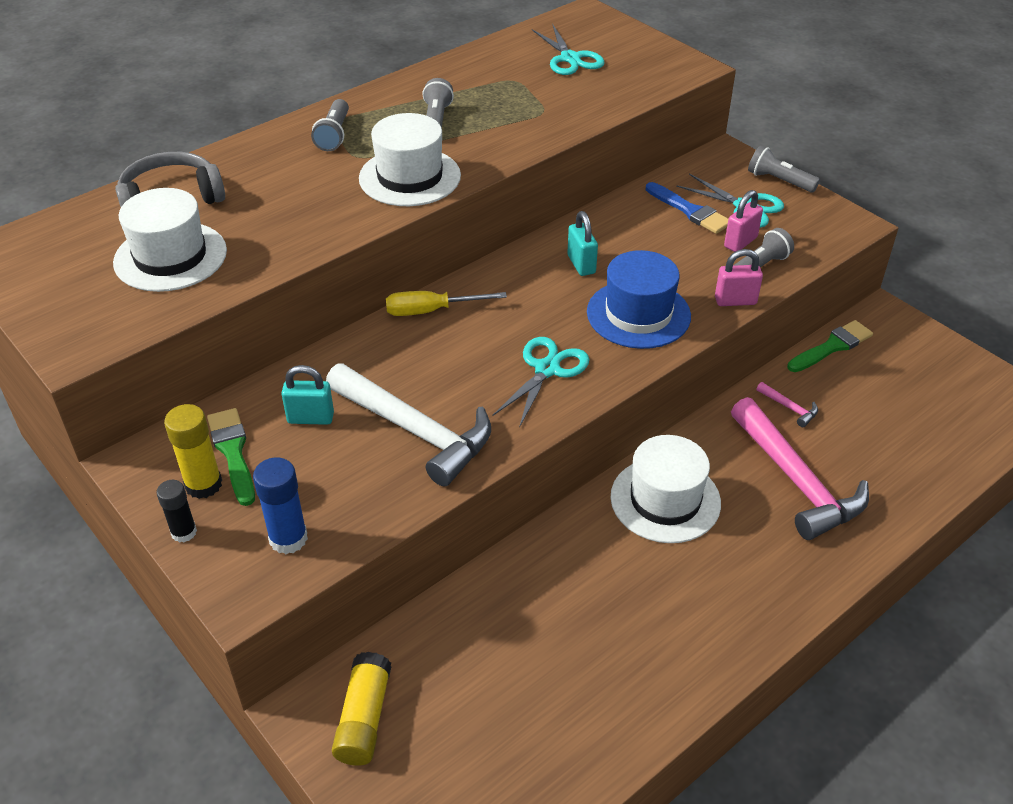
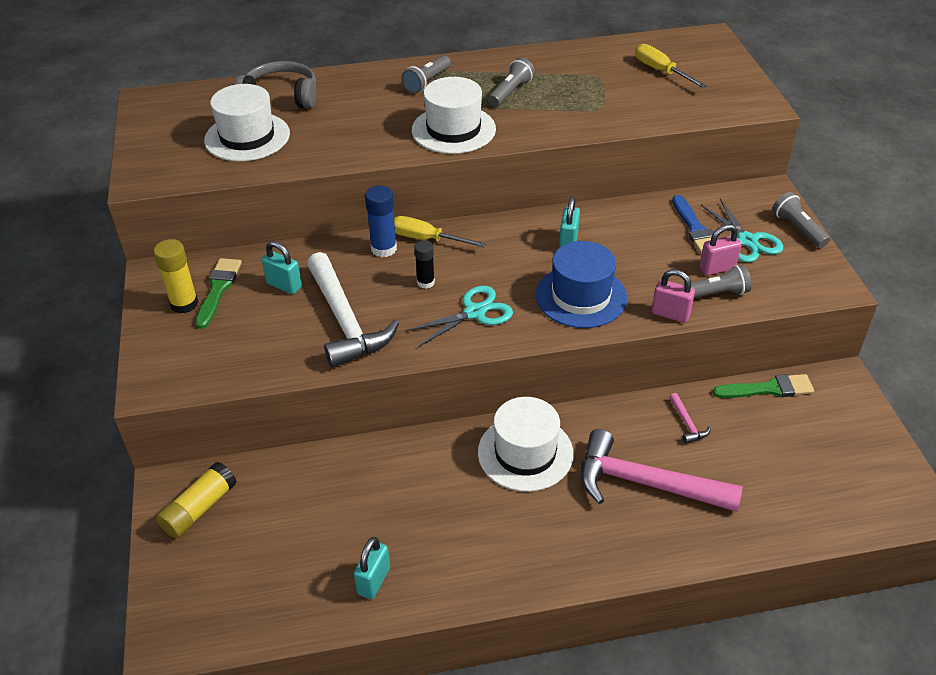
camera: 30 degrees right, 0 degrees up
(184, 532) = (149, 330): black glue stick -> black glue stick (425, 282)
(288, 539) = (206, 361): blue glue stick -> blue glue stick (384, 248)
(570, 58) = (661, 71): turquoise scissors -> yellow screwdriver
(620, 701) = (374, 581): none -> turquoise padlock
(797, 481) = (644, 483): pink hammer -> pink hammer turned 105 degrees clockwise

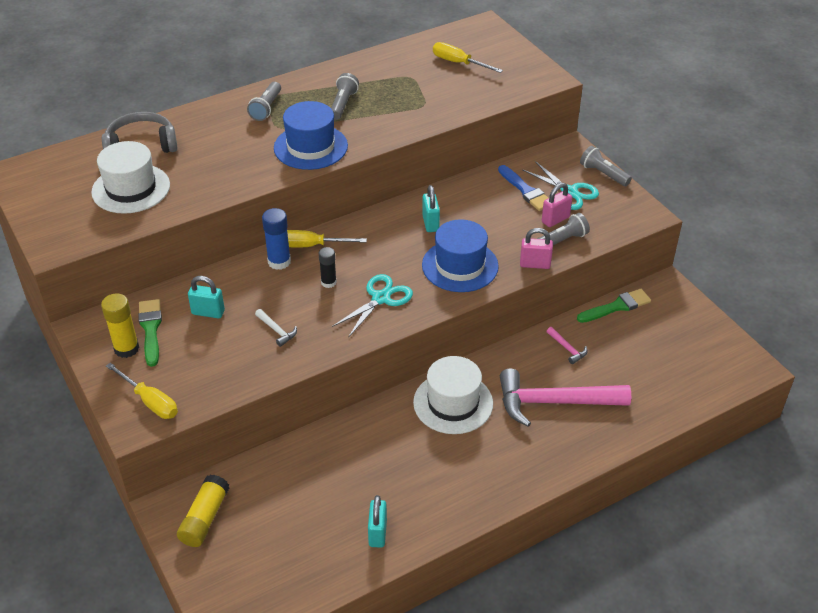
camera: 20 degrees left, 0 degrees up
(178, 365) = (150, 401): none -> yellow screwdriver
(345, 321) = (277, 330): white hammer -> white hammer, size x0.40
(453, 130) = (310, 147): white hat -> blue hat

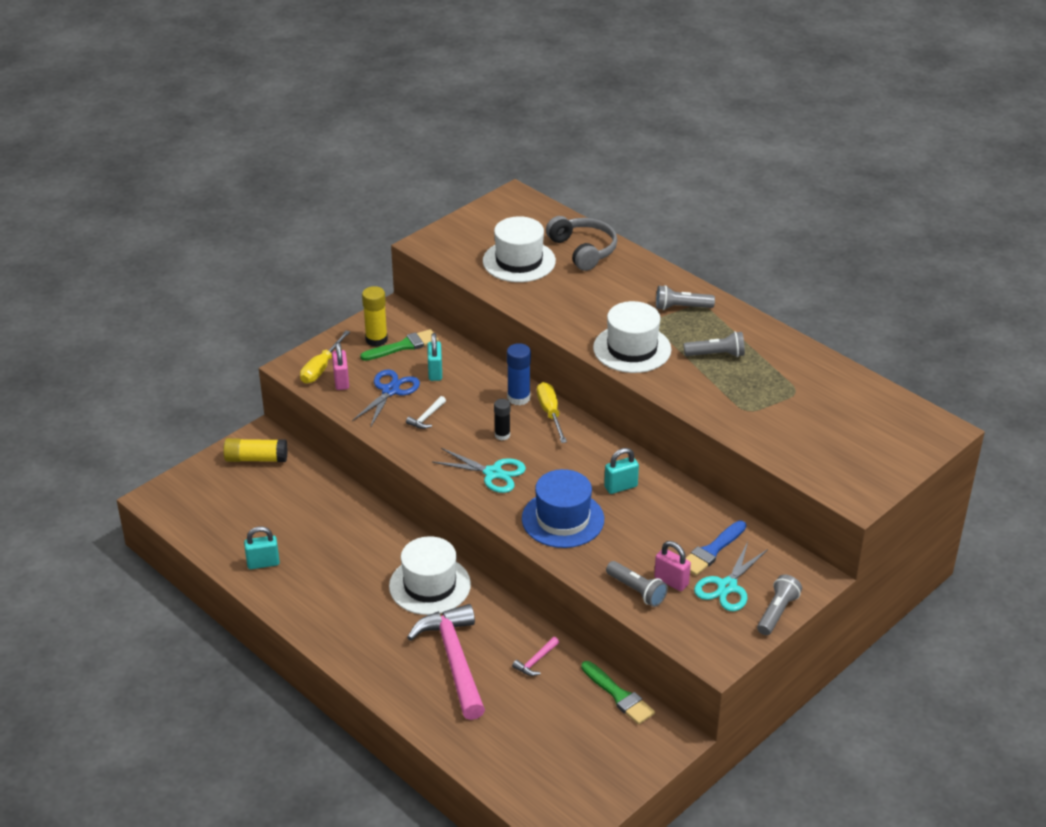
camera: 75 degrees right, 5 degrees down
(220, 351) = (390, 391): none -> blue scissors
(310, 147) = (632, 349): blue hat -> white hat
(458, 63) = (846, 422): yellow screwdriver -> none
(535, 264) = (588, 574): pink padlock -> pink padlock (341, 381)

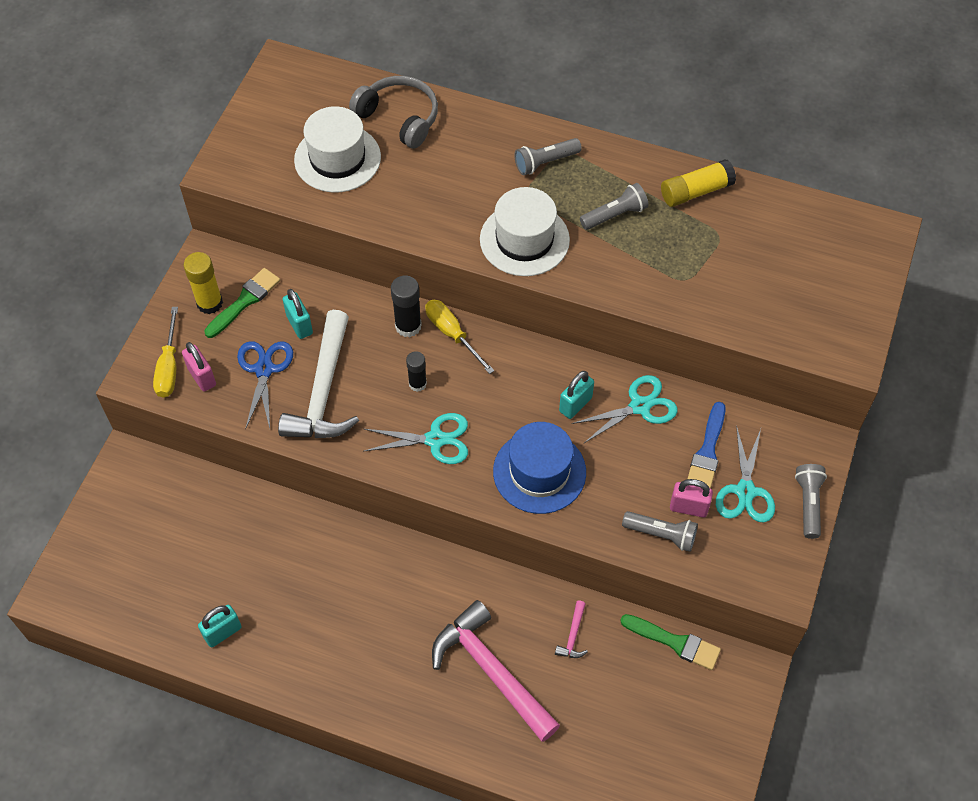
camera: 25 degrees left, 20 degrees up
(256, 459) = (138, 494): yellow glue stick -> yellow glue stick (696, 191)
(426, 417) = (324, 391): white hammer -> white hammer, size x2.50
(430, 585) = (416, 585): white hat -> none
(518, 398) = (408, 326): blue glue stick -> black glue stick
(673, 504) = (639, 406): none -> turquoise scissors

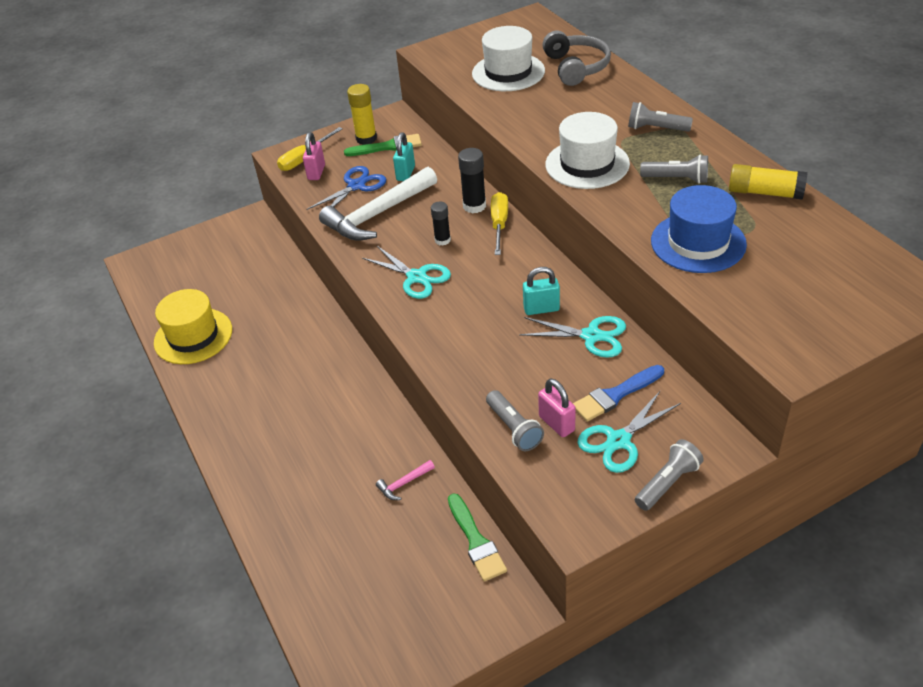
camera: 45 degrees right, 15 degrees down
(223, 632) = (193, 336): turquoise padlock -> yellow hat
(491, 671) = (322, 467): pink hammer -> none
(539, 472) = (466, 335): blue hat -> blue hat (698, 242)

